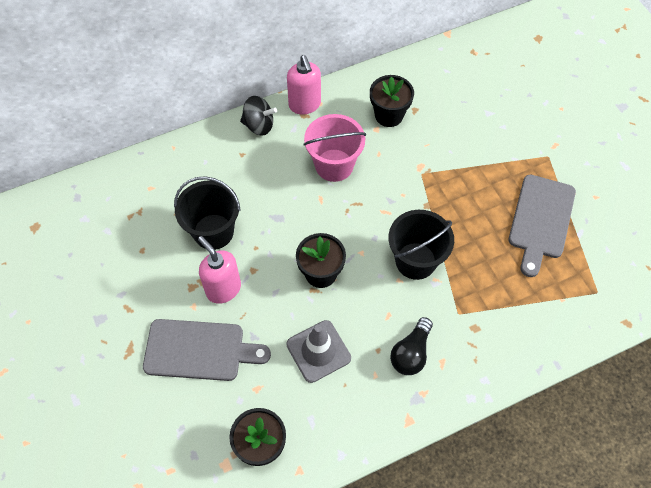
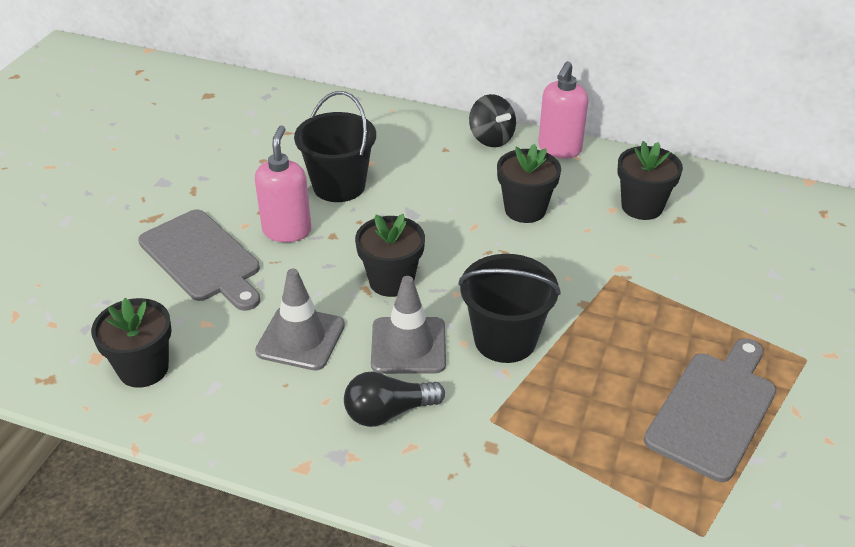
camera: 45 degrees right, 20 degrees down
(334, 165) = (525, 210): pink bucket -> black flower pot
(376, 306) = (408, 346): none -> grey traffic cone
(540, 220) = (714, 410): grey cutting board -> grey cutting board turned 150 degrees clockwise

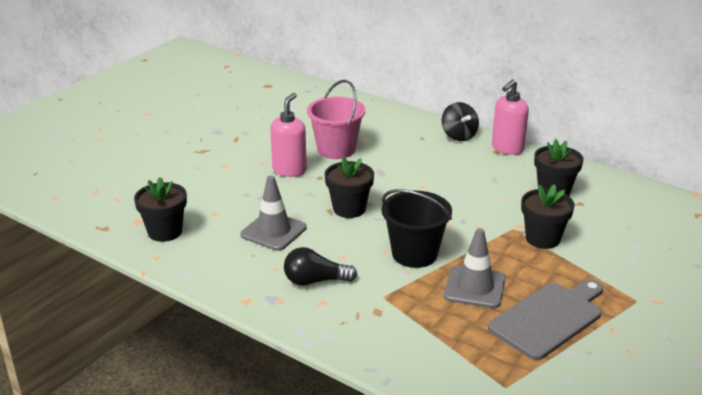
camera: 15 degrees right, 10 degrees down
(202, 259) = (226, 178): grey cutting board -> none
(339, 186) = (336, 149): black bucket -> pink bucket
(408, 346) = (345, 247): grey traffic cone -> grey traffic cone (474, 287)
(525, 210) = (464, 181): black flower pot -> black flower pot (542, 239)

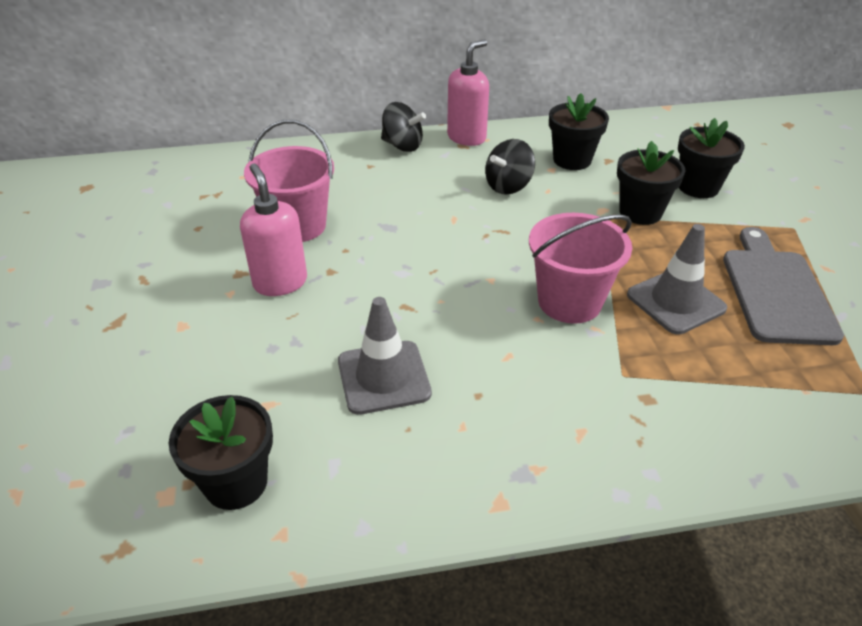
camera: 45 degrees left, 10 degrees up
(315, 281) = (531, 410): black light bulb -> none
(349, 209) = (424, 291): black flower pot -> black flower pot (698, 187)
(414, 254) = (569, 302): black bucket -> pink bucket
(484, 185) = (508, 186): none -> black spinning top
(507, 148) = (467, 137): pink soap dispenser -> pink soap dispenser turned 135 degrees counterclockwise

